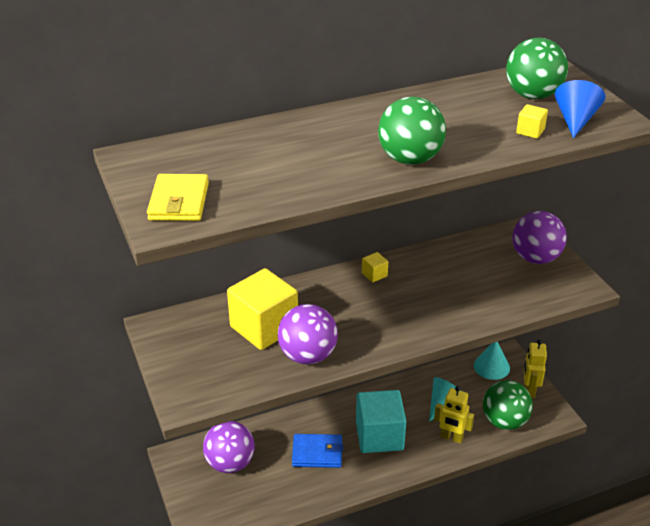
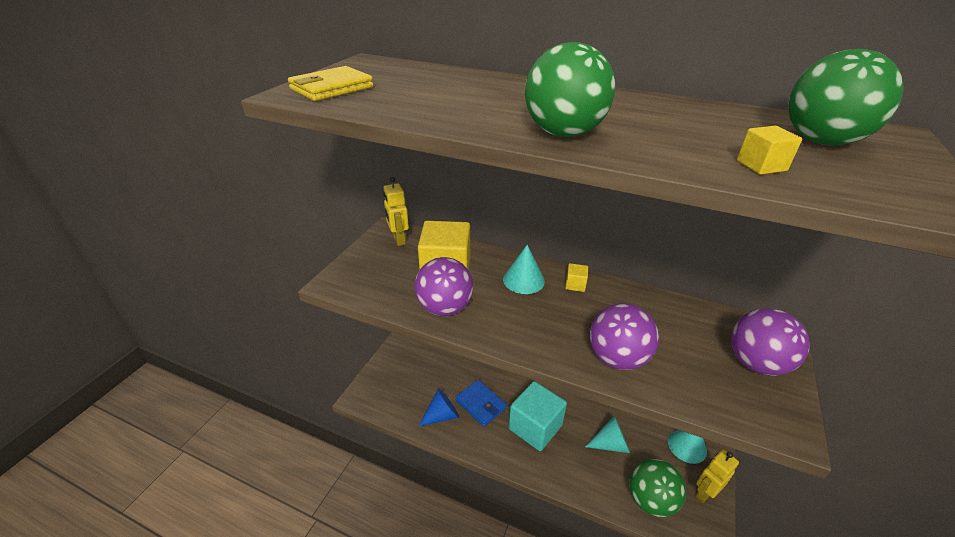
camera: 45 degrees right, 0 degrees up
(230, 463) = (424, 368): purple ball -> purple ball (617, 358)
(334, 295) = (523, 280): none -> turquoise cone
(451, 437) = (589, 474): yellow robot -> yellow robot (398, 240)
(575, 120) = (855, 181): blue cone -> blue cone (442, 415)

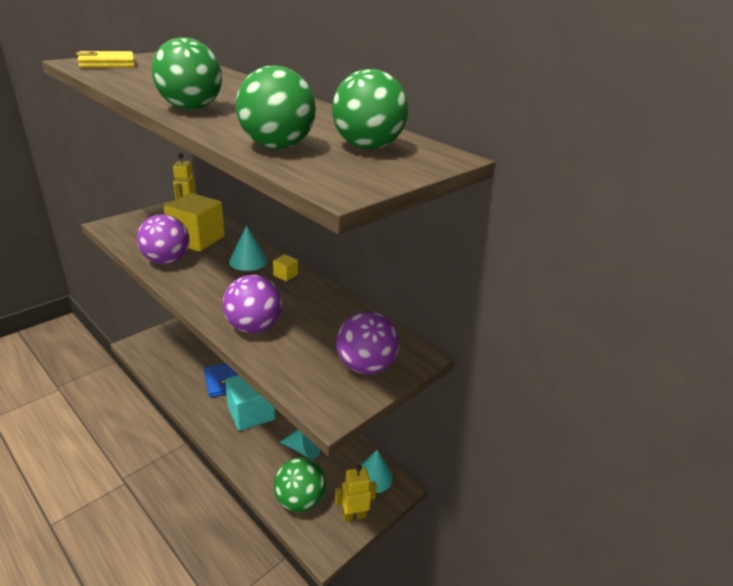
camera: 20 degrees right, 5 degrees down
(442, 415) = (184, 378): blue cone -> none
(761, 166) = (277, 146): yellow cube -> green ball

